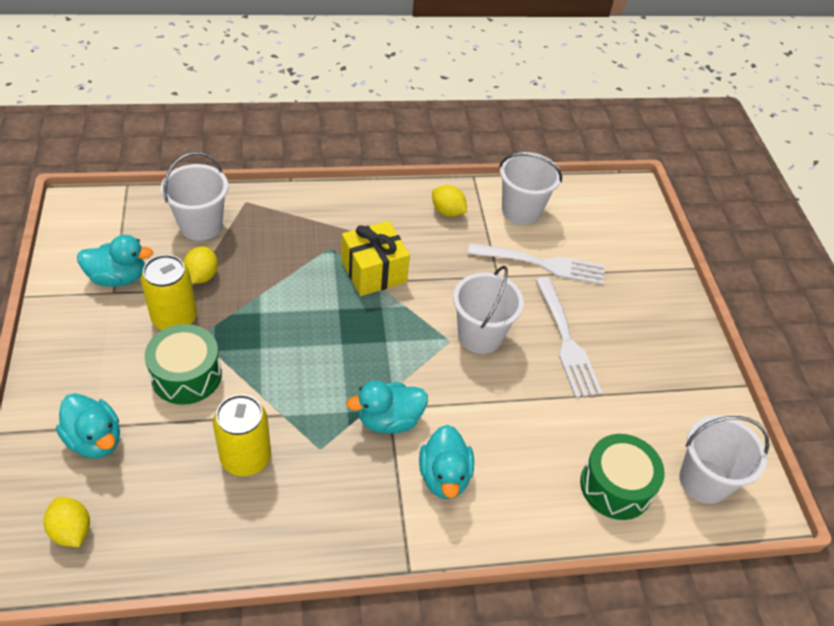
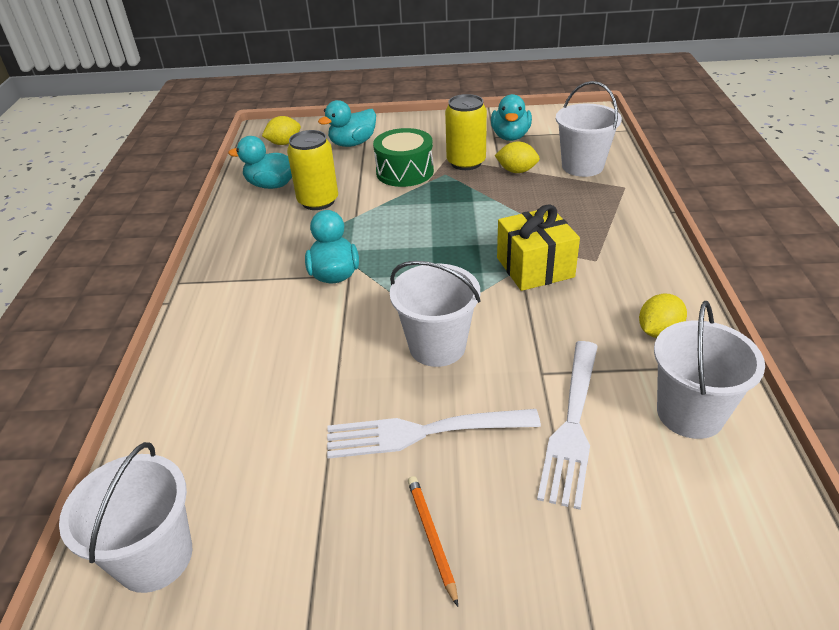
camera: 105 degrees right, 10 degrees down
(444, 476) = (260, 307): turquoise duck -> turquoise duck (272, 185)
(615, 486) = (191, 448): green drum -> none
(642, 333) = (431, 537): none -> orange pencil

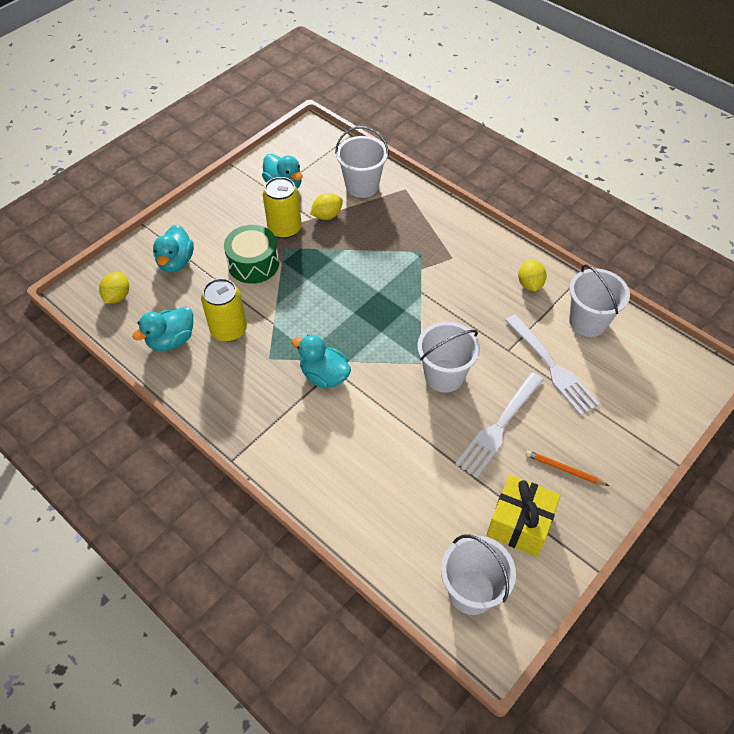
camera: 50 degrees left, 15 degrees up
(535, 267) = (428, 286): yellow gift -> yellow gift (519, 524)

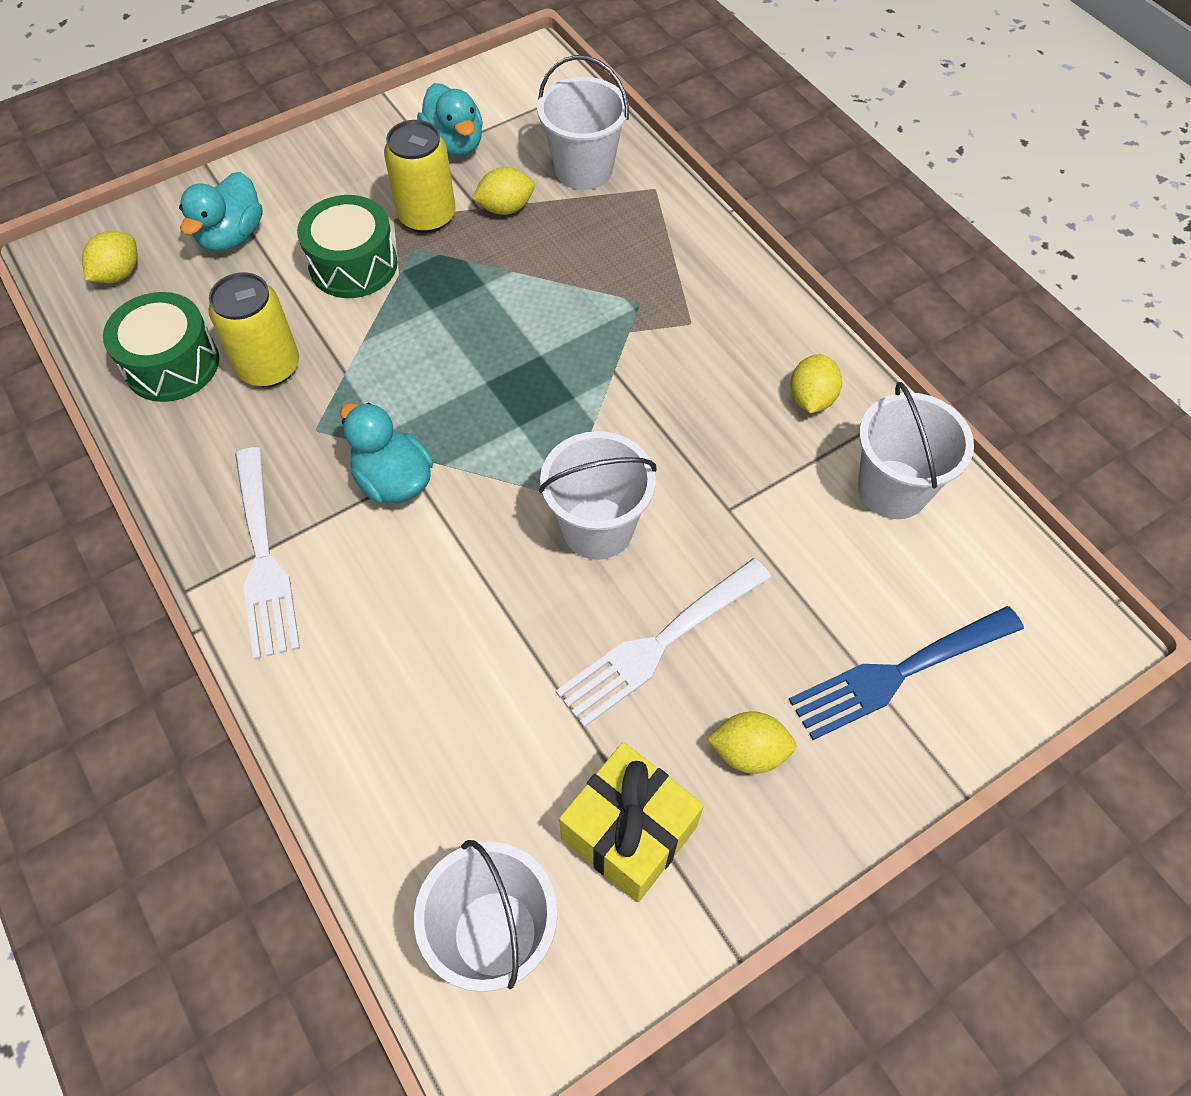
camera: 15 degrees right, 5 degrees up
(171, 340) = (172, 364): turquoise duck -> green drum
(552, 367) = (796, 558): white fork -> white fork (263, 558)
(564, 469) = (748, 752): orange pencil -> yellow lemon
(623, 412) = (898, 673): none -> blue fork

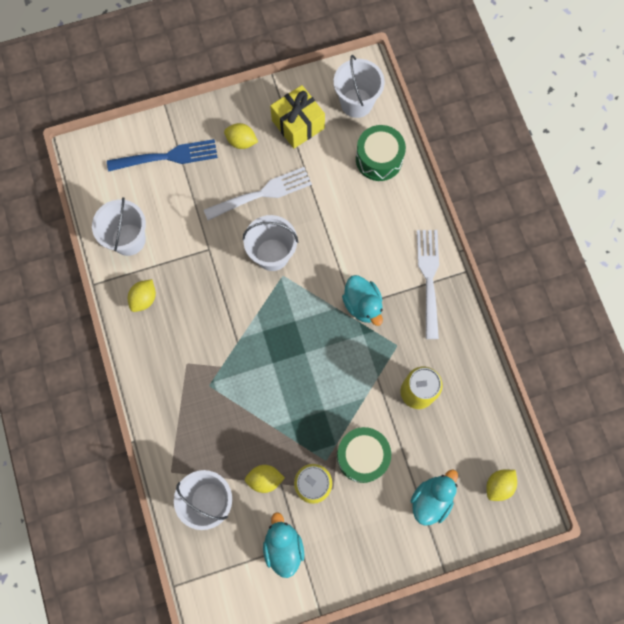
camera: 165 degrees left, 15 degrees up
(172, 364) = (469, 408): green drum -> green drum (379, 159)

